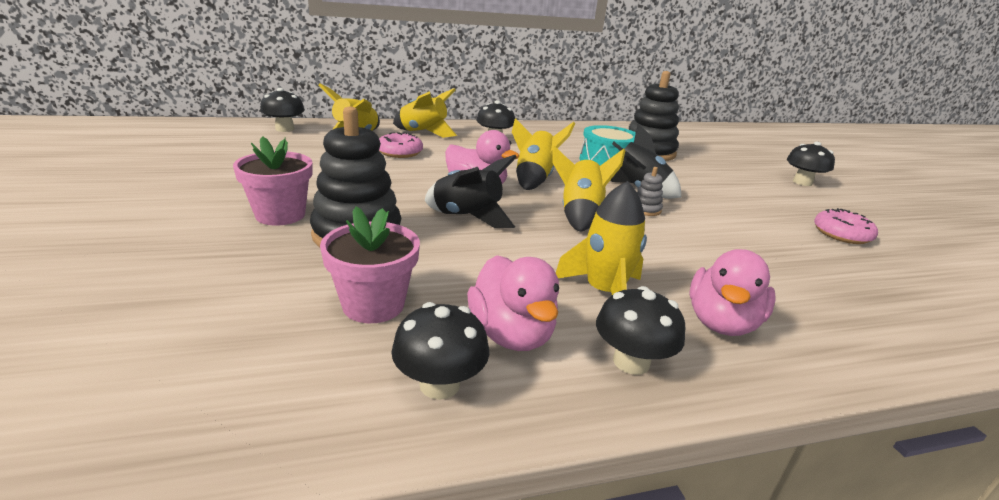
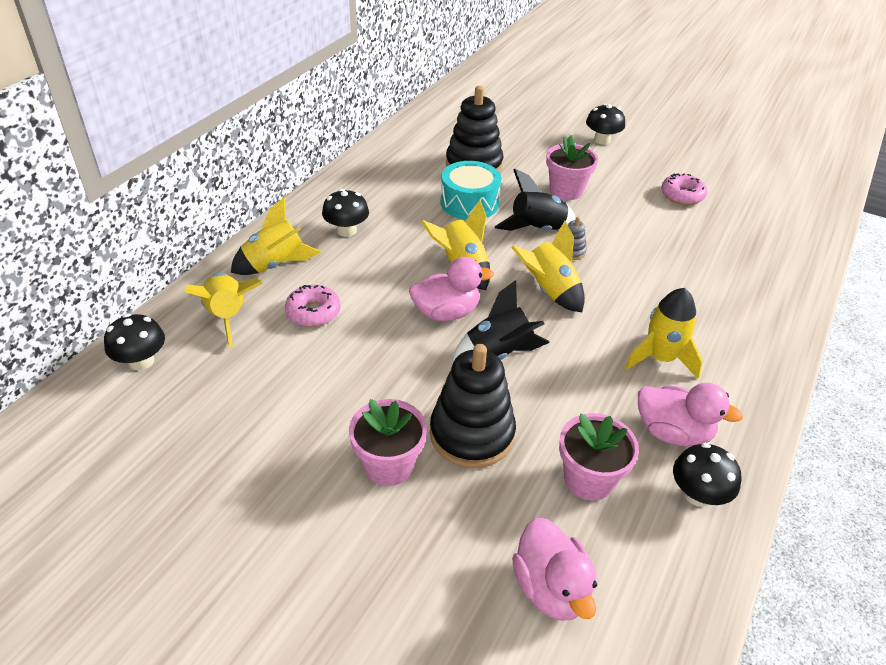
camera: 45 degrees left, 15 degrees up
(631, 362) = (734, 400): black mushroom -> none
(708, 187) = (566, 190): none -> pink flower pot
(721, 323) = (728, 334): pink duck -> pink duck (551, 588)

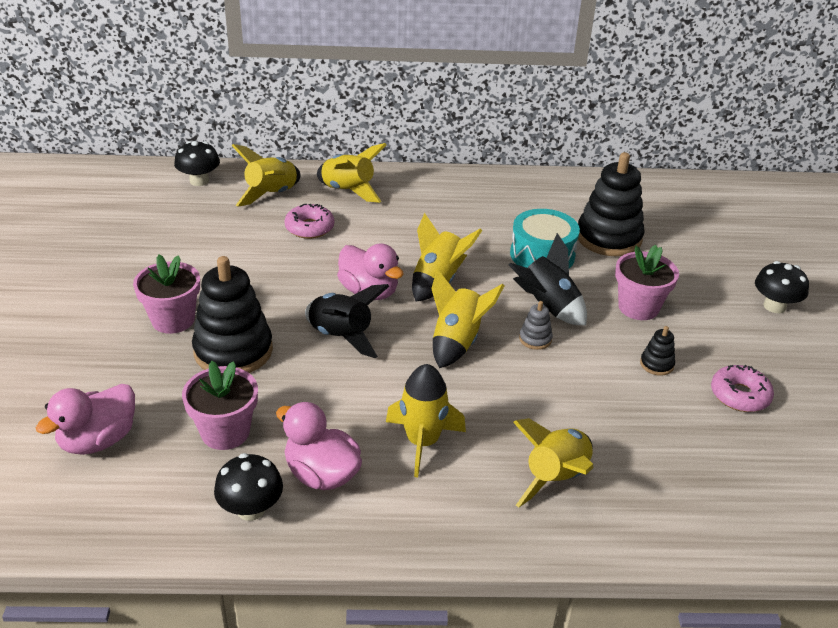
camera: 60 degrees right, 5 degrees down
(346, 230) = (426, 206): black mushroom -> none
(633, 212) = (656, 364): none -> black stacking toy
(673, 432) = (321, 474): pink duck -> pink duck turned 135 degrees clockwise
(728, 307) = (556, 478): none -> yellow rocket

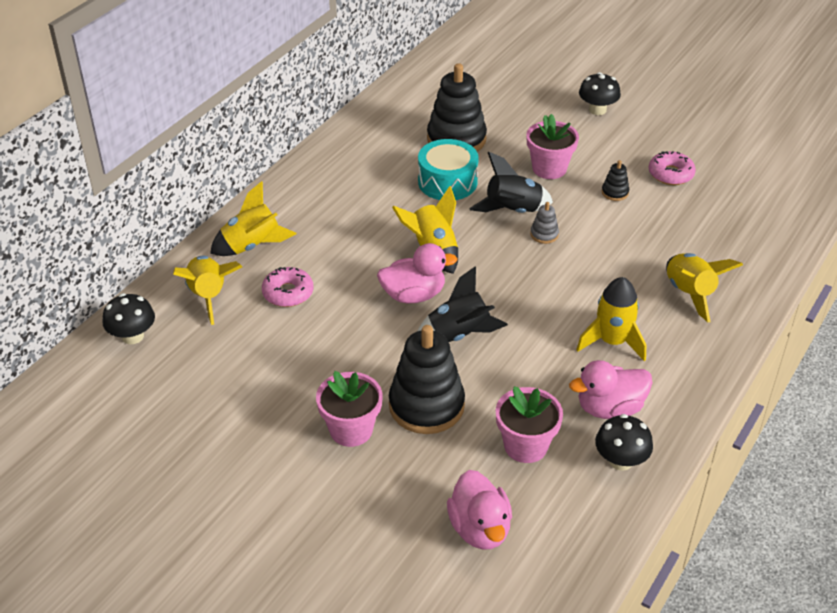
camera: 55 degrees left, 5 degrees up
(457, 341) = (515, 275): yellow rocket -> none

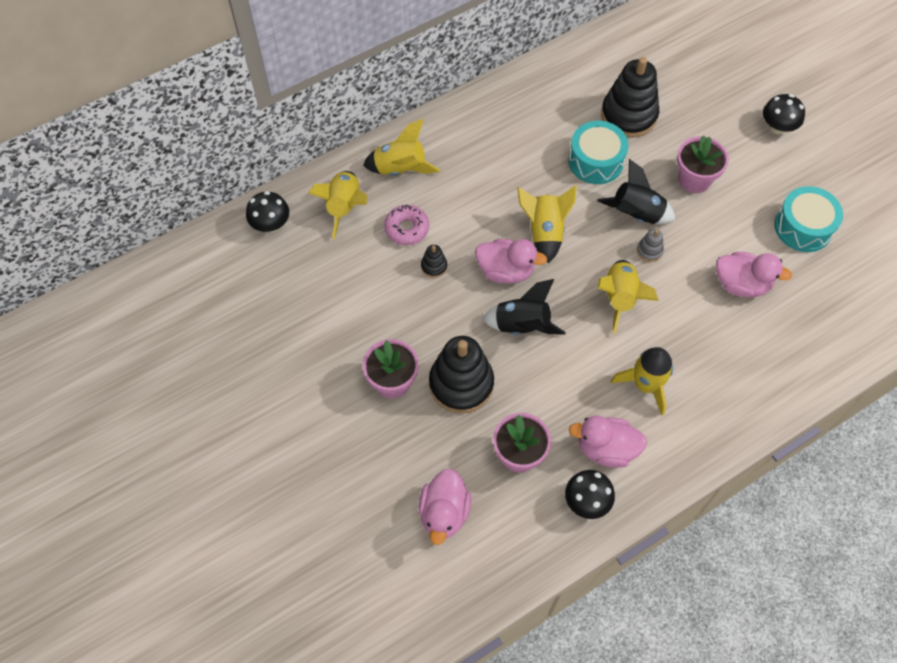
camera: 25 degrees right, 20 degrees up
(615, 192) = (739, 229): black stacking toy -> black stacking toy (434, 266)
(646, 233) = (741, 284): none -> pink duck
(670, 174) = (803, 227): pink donut -> turquoise drum
(690, 294) = (742, 364): yellow rocket -> yellow rocket (620, 298)

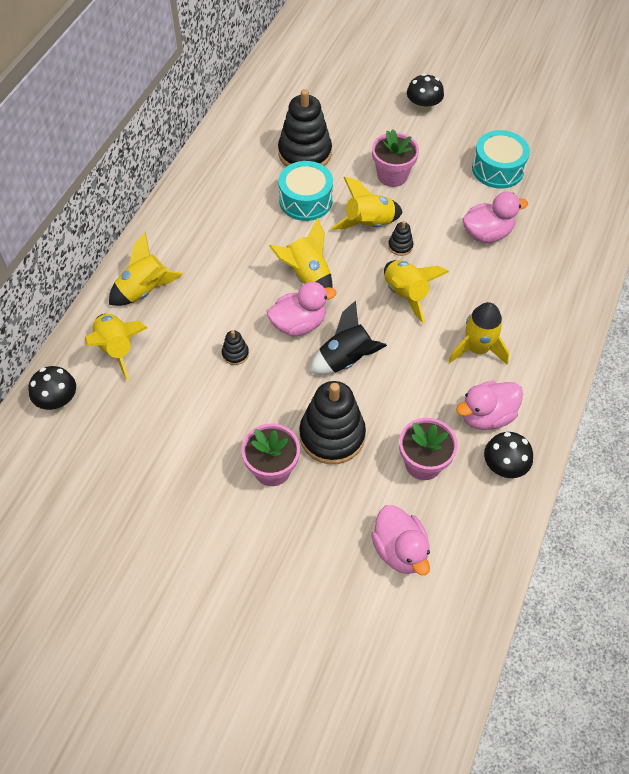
camera: 35 degrees left, 5 degrees down
(406, 228) = (187, 336): pink donut -> none
(636, 214) = (368, 224): black rocket -> yellow rocket
(649, 251) = (400, 246): grey stacking toy -> black stacking toy

